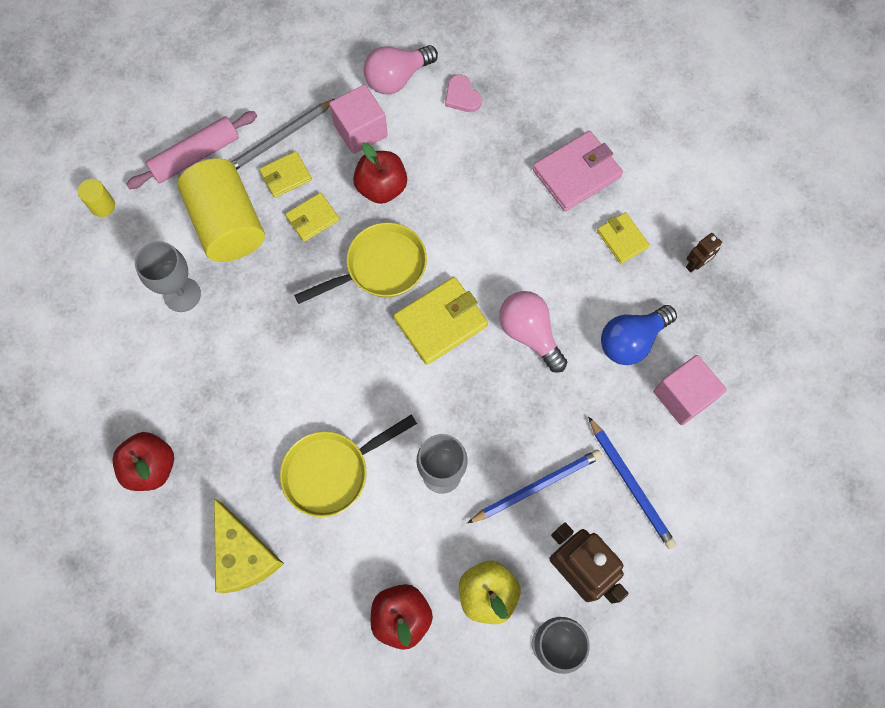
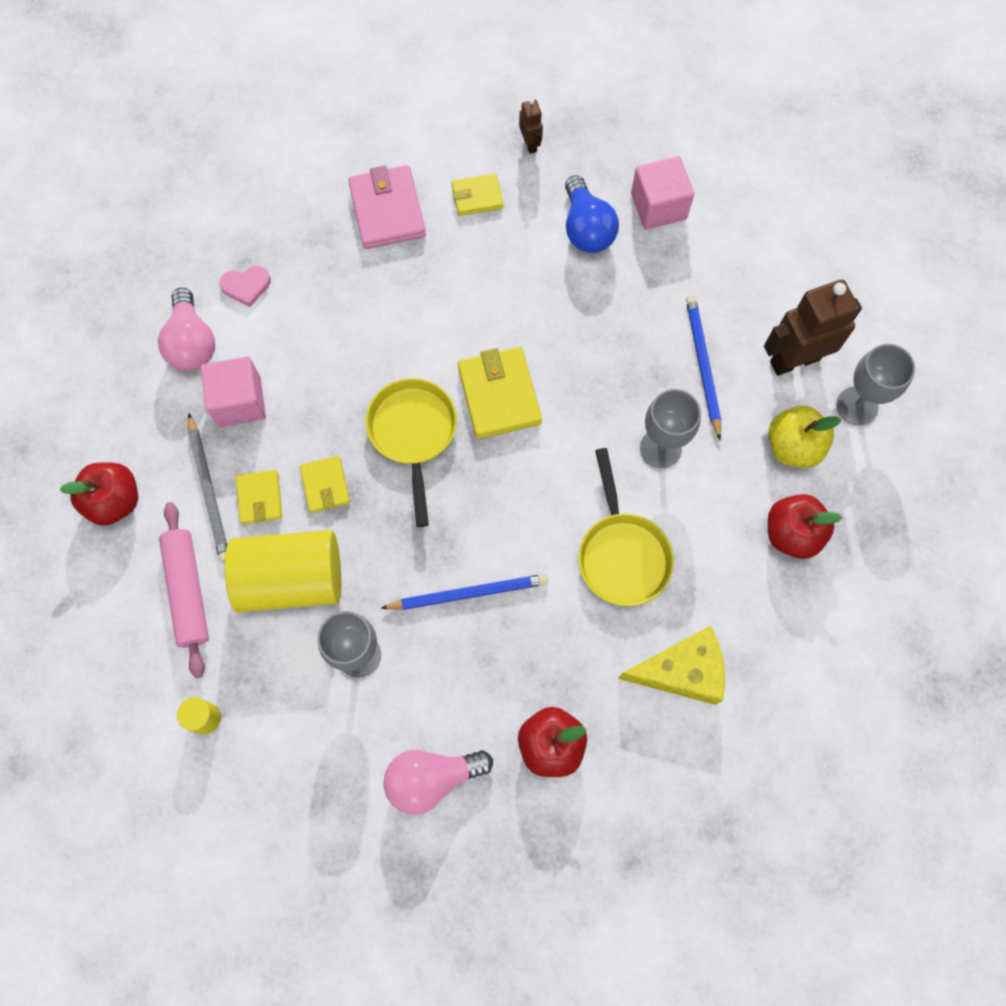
camera: 70 degrees left, 0 degrees up
(381, 187) = (319, 402): red apple -> red apple (115, 501)
(529, 333) = (544, 316): pink light bulb -> pink light bulb (432, 778)
(631, 484) = (728, 283): blue pencil -> blue pencil (468, 593)

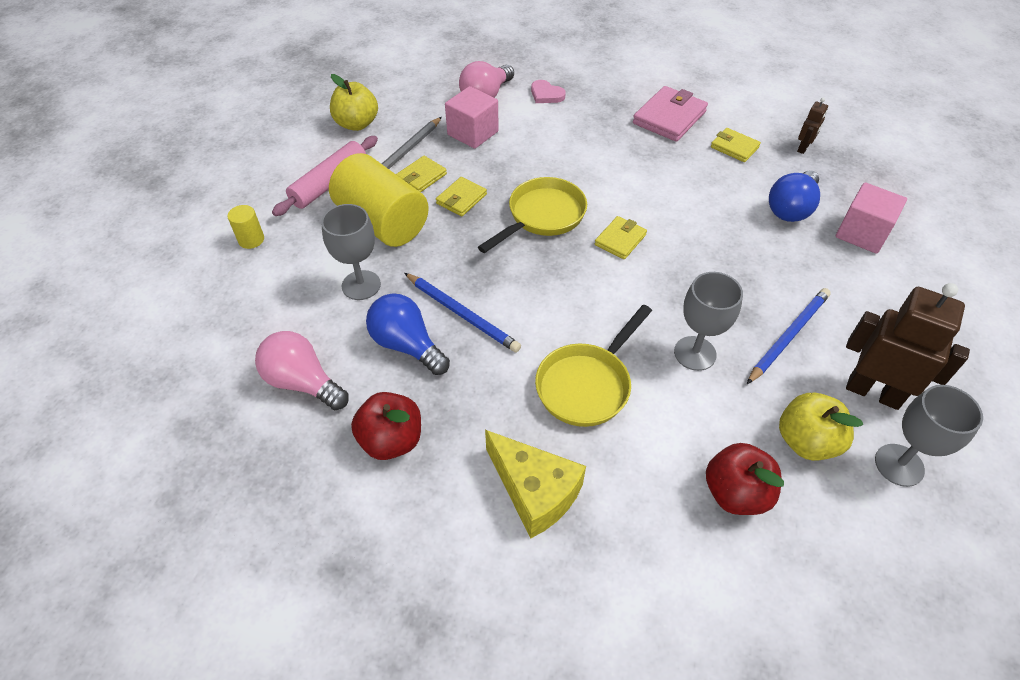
camera: 50 degrees right, 20 degrees down
(115, 501) = (357, 124): red apple -> yellow apple
(463, 664) = (407, 345): none -> blue light bulb
(499, 395) = (620, 240): yellow wallet -> yellow wallet, size x0.59

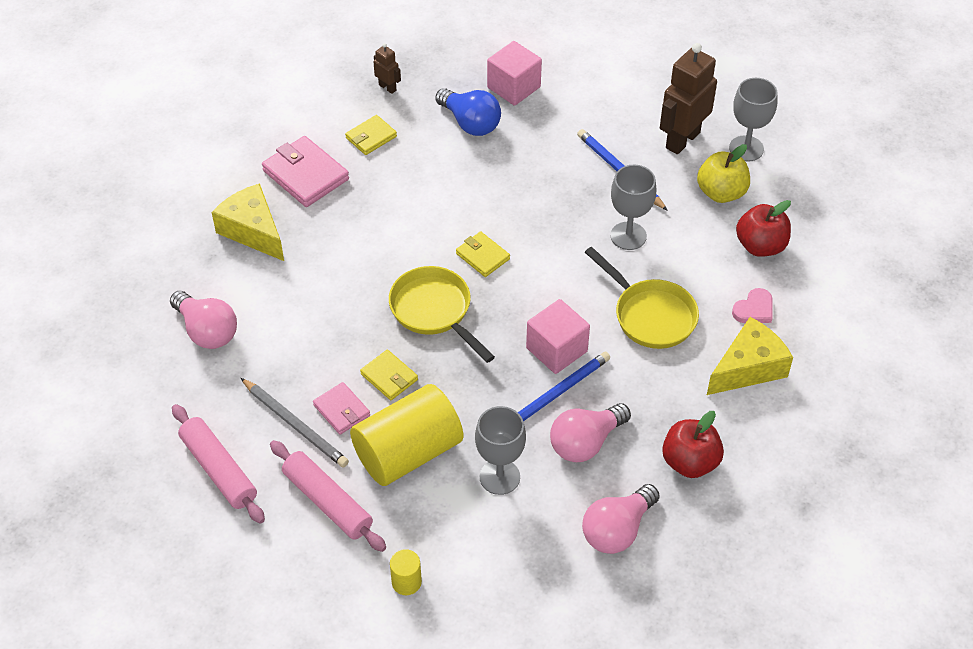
camera: 80 degrees left, 0 degrees up
(357, 124) = (219, 469): yellow apple -> pink rolling pin
(407, 345) = (585, 443): blue light bulb -> pink light bulb
(421, 177) = (341, 410): yellow wallet -> pink wallet
(473, 133) = (276, 353): pink cube -> pink cube (556, 350)
(546, 94) = (225, 273): pink heart -> pink heart (754, 309)
(595, 100) = (252, 231): none -> yellow cheese

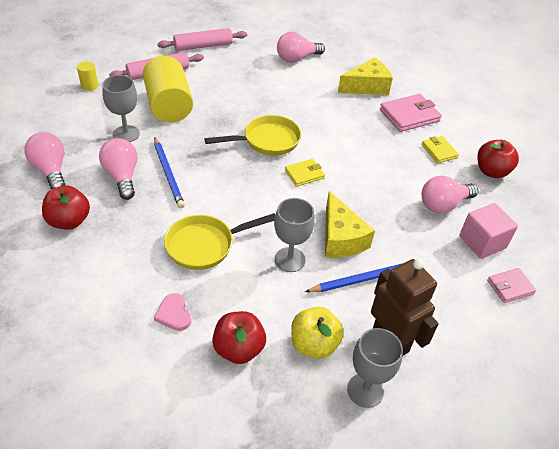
camera: 105 degrees right, 5 degrees down
(295, 425) = (215, 73): grey pencil -> none
(341, 410) = (214, 89): pink wallet -> pink wallet (510, 287)
(387, 87) = (491, 171): brown robot -> red apple
(389, 377) = (226, 111): yellow wallet -> none
(470, 123) = (443, 205): blue light bulb -> pink light bulb
(556, 350) = (204, 186): pink cube -> none
(748, 368) = (121, 286): yellow cheese -> yellow cheese (341, 238)

